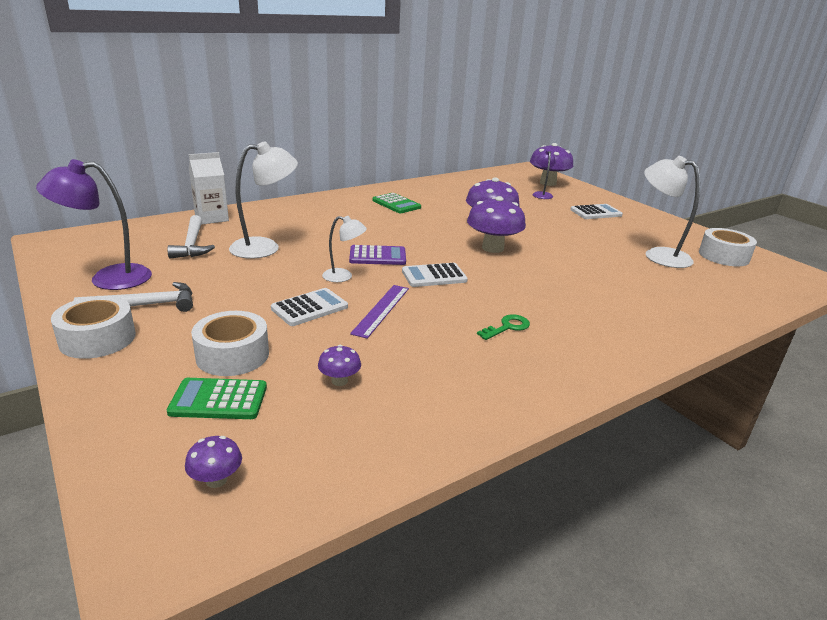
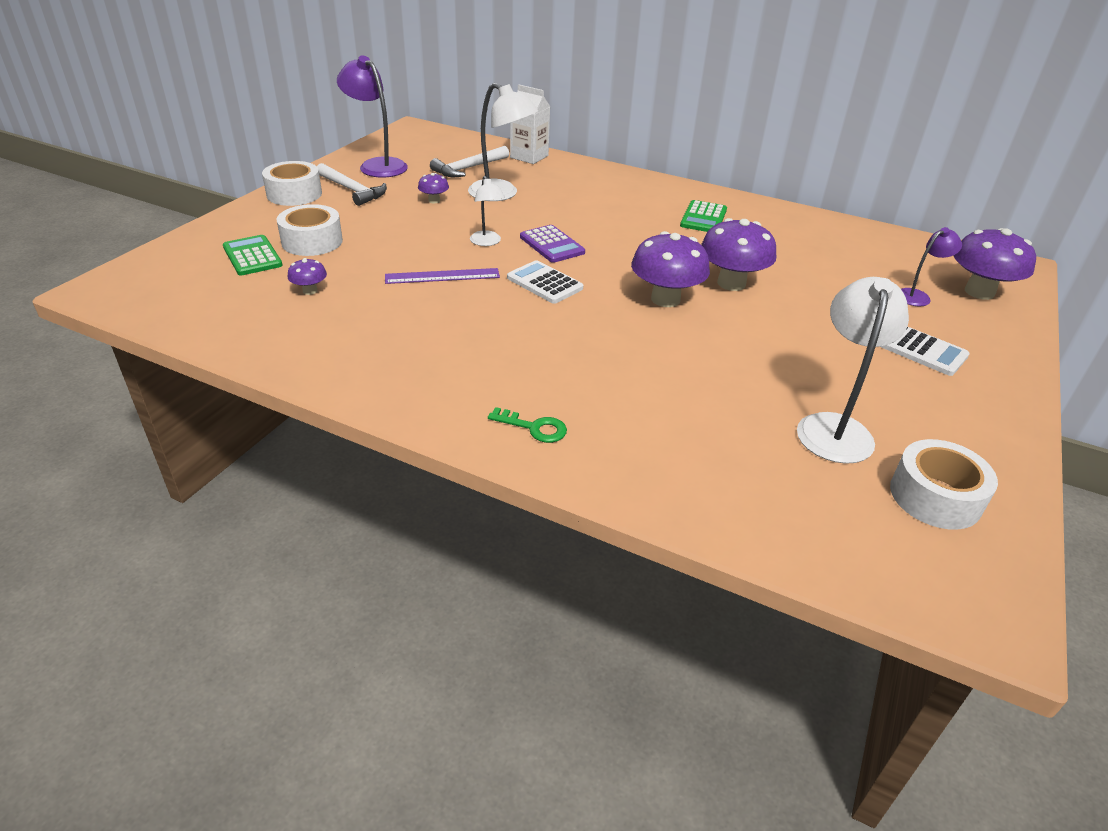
camera: 60 degrees right, 10 degrees up
(216, 480) = (168, 285): purple mushroom -> purple mushroom (434, 200)
(309, 308) = (412, 246): white calculator -> none
(507, 327) = (477, 347): green key -> green key (534, 428)

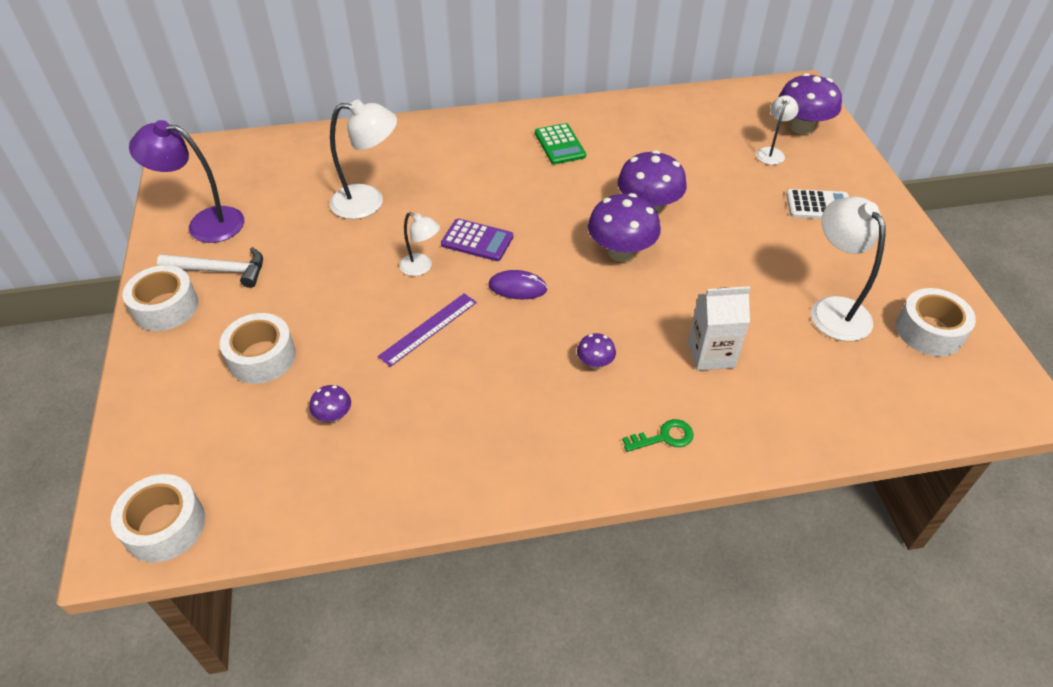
camera: 35 degrees left, 10 degrees up
(134, 293) = (164, 526): none -> white tape
(252, 256) = (226, 409): green calculator -> none
(434, 200) = (316, 242): purple mushroom -> purple mushroom (595, 363)
(468, 168) = (300, 183): white hammer -> none
(529, 157) = (340, 139): white carton -> white carton (711, 354)
(544, 283) = (517, 287): white calculator -> purple mouse
(917, 296) = (771, 152): purple lamp -> white lamp

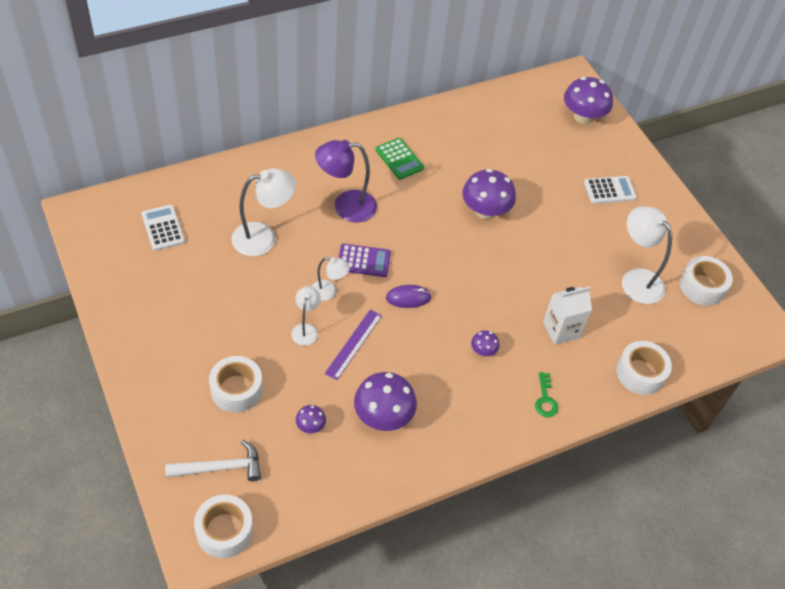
camera: 20 degrees left, 5 degrees up
(166, 307) = (139, 360): white tape -> white tape (640, 373)
(205, 223) = (135, 279): purple lamp -> purple lamp (345, 207)
(220, 271) = (169, 320): white hammer -> white hammer (220, 468)
(261, 179) = (163, 228): none -> white calculator
(621, 252) = (475, 254): purple mushroom -> purple mushroom (383, 416)
(664, 437) = (545, 399): green key -> green key turned 120 degrees clockwise
(771, 152) = (565, 145): white lamp -> white lamp (306, 329)

